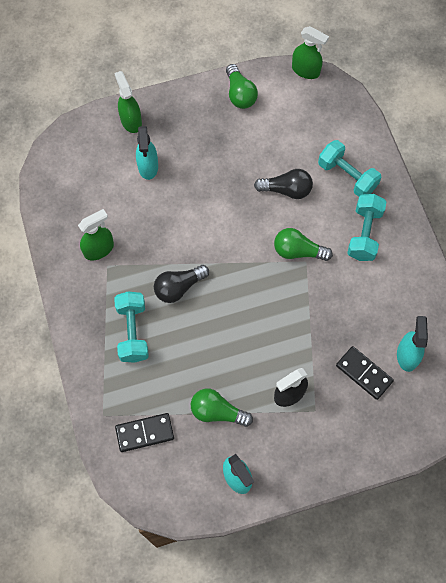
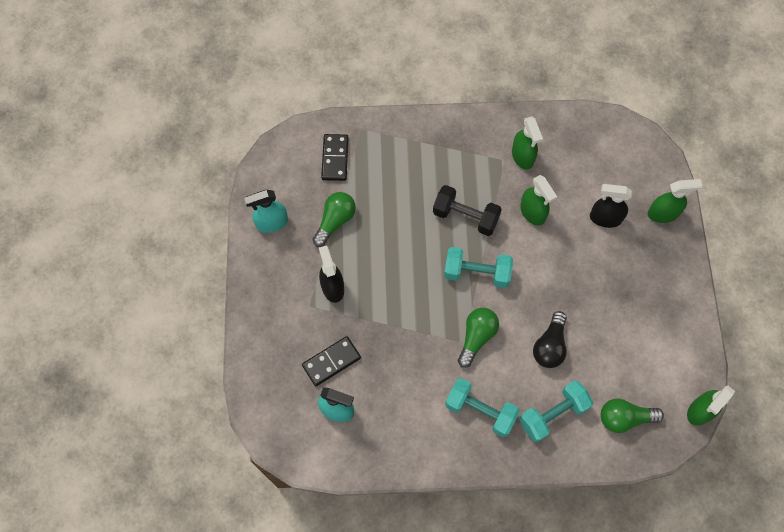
camera: 105 degrees right, 0 degrees up
(133, 332) = (431, 168): turquoise dumbbell -> turquoise dumbbell (476, 273)
(148, 167) = (605, 218): turquoise spray bottle -> black spray bottle
(158, 229) = (532, 212): none -> green spray bottle
(179, 287) = (465, 217): black light bulb -> black dumbbell
(240, 94) = (679, 330): green light bulb -> green light bulb (624, 418)

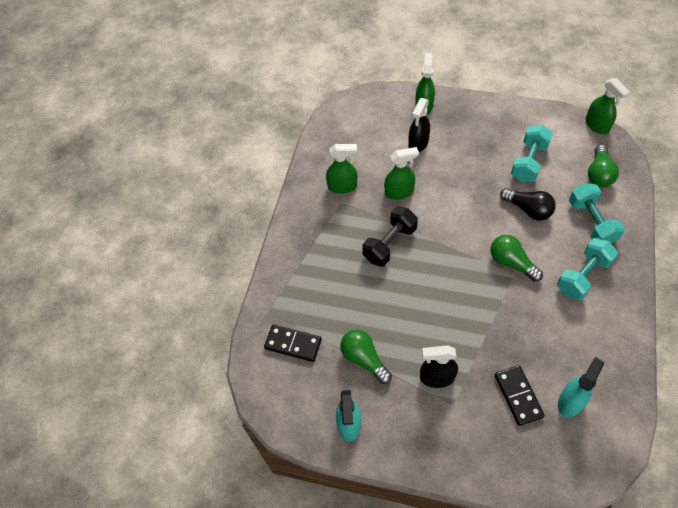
camera: 70 degrees left, 10 degrees down
(476, 273) = (448, 248): turquoise dumbbell -> turquoise dumbbell (529, 162)

